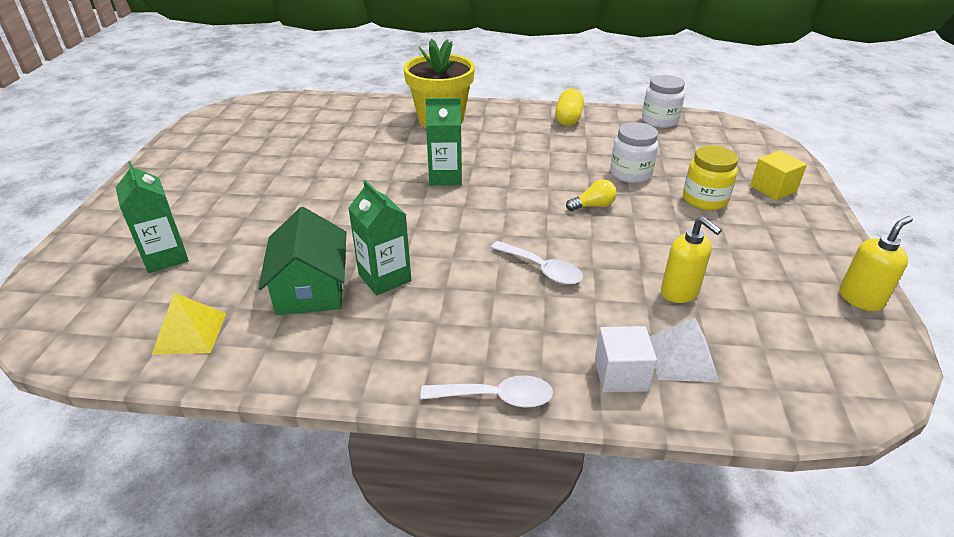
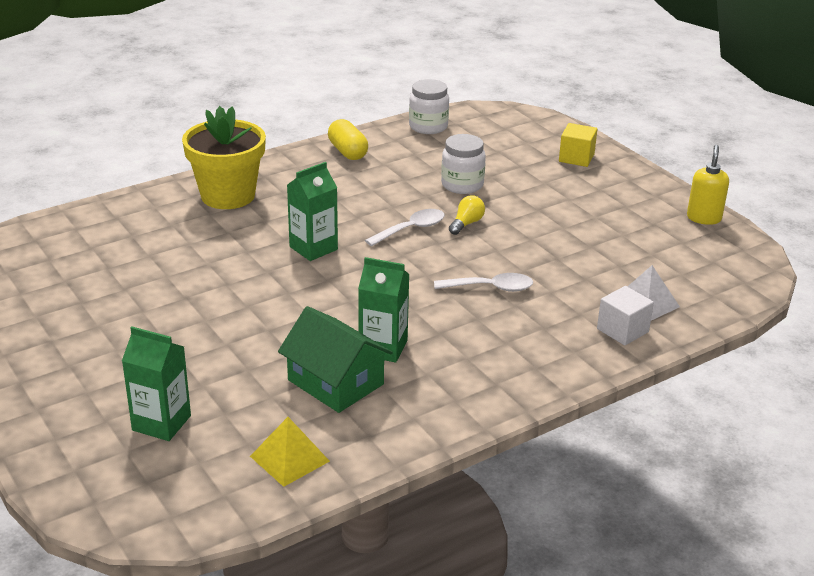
camera: 40 degrees left, 5 degrees down
(496, 397) = (567, 381): white spoon -> white spoon (411, 229)
(680, 292) = (598, 262): yellow soap dispenser -> none
(704, 199) = (540, 185): yellow jar -> none

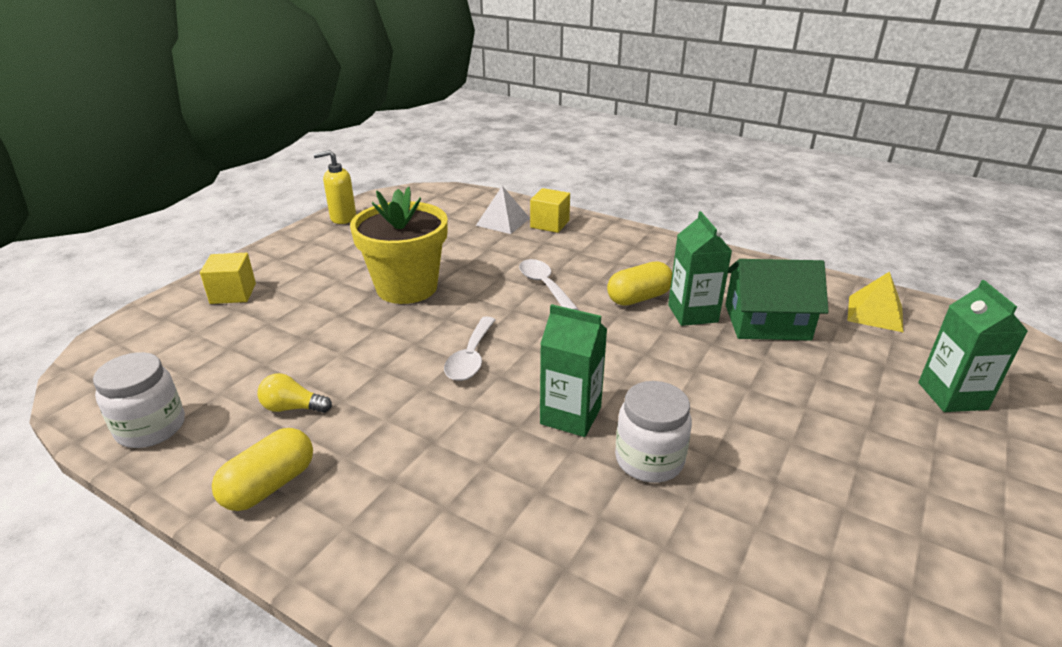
camera: 115 degrees left, 0 degrees up
(228, 195) = (495, 573): yellow flower pot -> yellow flower pot (407, 287)
(335, 382) = (767, 322): green house -> green house turned 75 degrees clockwise
(411, 229) = (471, 357): white spoon -> white spoon turned 105 degrees counterclockwise
(431, 329) = (639, 298): none -> yellow capsule
(462, 185) = (338, 351): white jar -> white jar (649, 460)
(466, 224) = (432, 325): yellow light bulb -> yellow light bulb (293, 408)
(622, 330) = (549, 224): white cube -> yellow cube

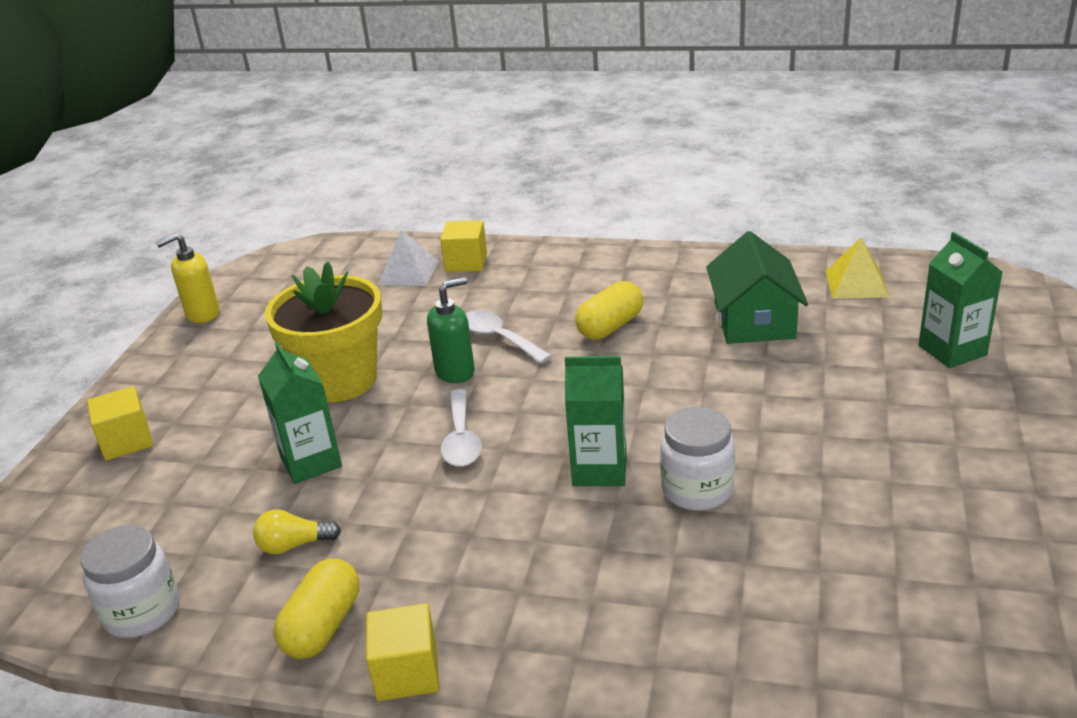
camera: 15 degrees left, 0 degrees up
(308, 553) = (407, 672): none -> yellow cube
(496, 303) = (455, 372): none -> green soap dispenser
(692, 313) = (675, 330): green carton -> green carton (311, 462)
(767, 322) = (754, 320): green house -> green house turned 75 degrees counterclockwise

